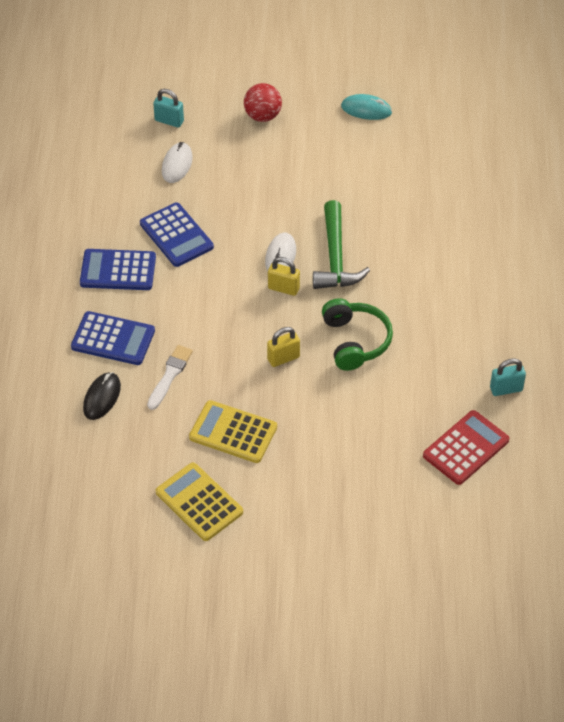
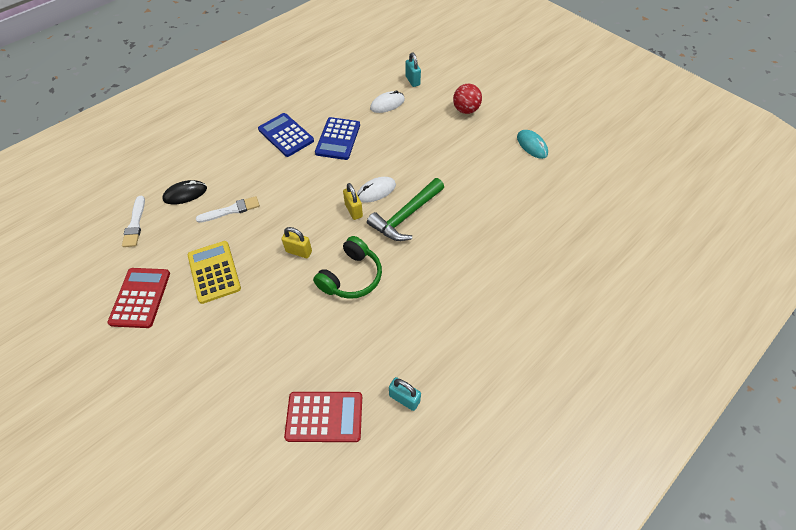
camera: 45 degrees right, 5 degrees up
(95, 458) = (135, 224): none -> white brush
(113, 339) = (234, 168): blue calculator -> none
(199, 502) = (140, 297): yellow calculator -> red calculator

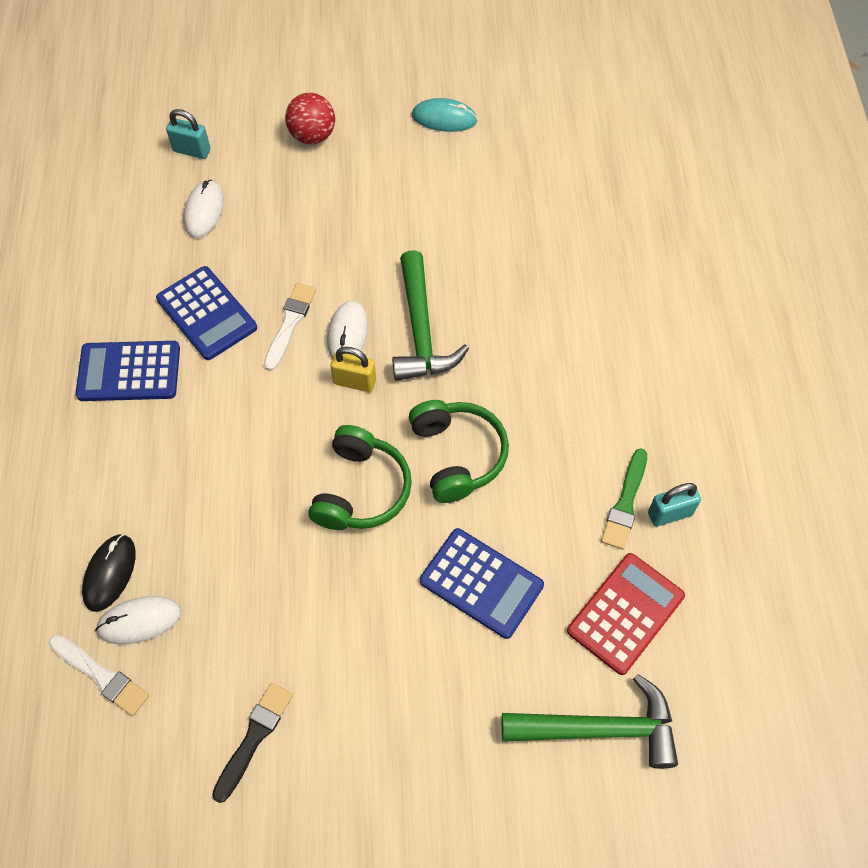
camera: 50 degrees left, 5 degrees up
(140, 297) = (254, 737): red calculator -> black brush
(170, 219) = (139, 621): none -> white mouse
(214, 272) = (297, 615): yellow calculator -> none
(231, 210) = (205, 530): white brush -> white brush (290, 323)
(245, 450) = (600, 729): none -> green hammer
(289, 335) = (481, 583): none -> blue calculator
(299, 251) = (361, 490): yellow padlock -> green headphones
(391, 371) = (625, 503): none -> green brush

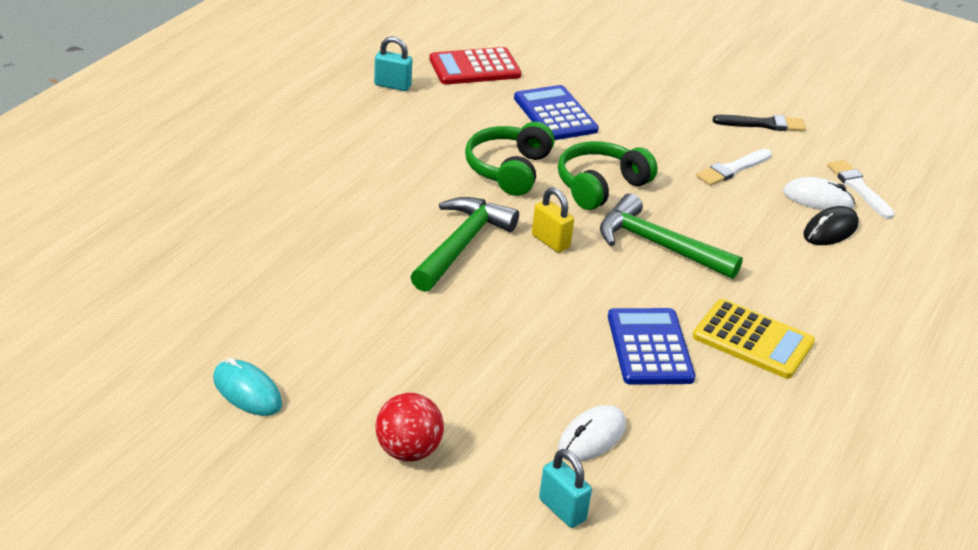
camera: 150 degrees left, 25 degrees down
(129, 372) = (753, 340): blue calculator -> yellow calculator
(254, 737) = (763, 124): black brush -> black brush turned 150 degrees counterclockwise
(290, 323) = (574, 303): white brush -> white brush (732, 169)
(347, 334) = (528, 272): white mouse -> none
(600, 729) = (541, 44): green hammer -> green hammer (658, 245)
(625, 503) = (416, 101): green brush -> none

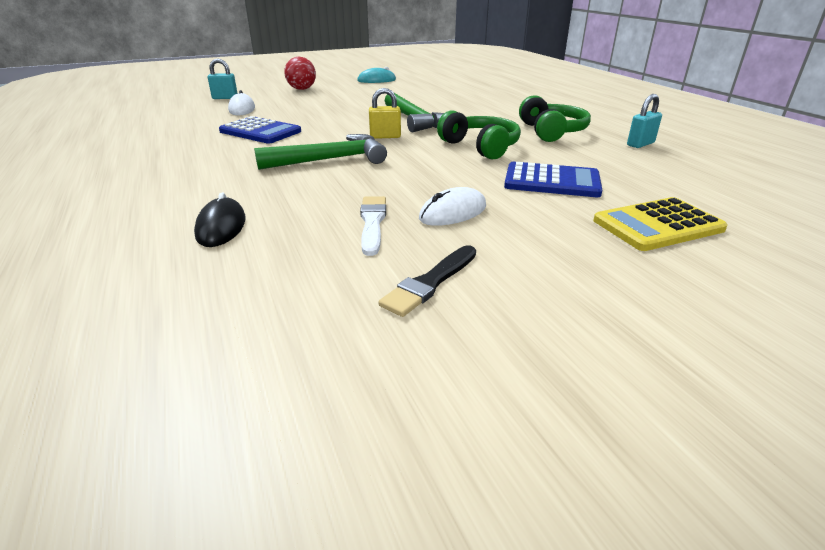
camera: 130 degrees right, 5 degrees down
(475, 68) = (666, 175): red calculator -> none
(600, 186) = (423, 165): green headphones -> green headphones (551, 131)
(753, 340) = (206, 153): yellow calculator -> yellow calculator (658, 225)
(818, 199) = (264, 244): white mouse -> white mouse (453, 213)
(859, 188) = (233, 280): white brush -> none

